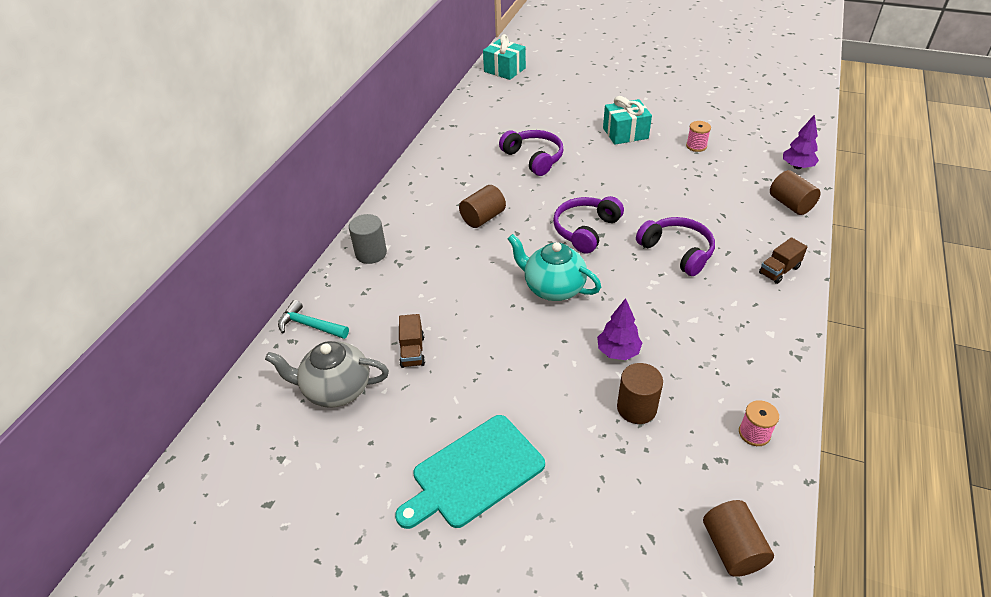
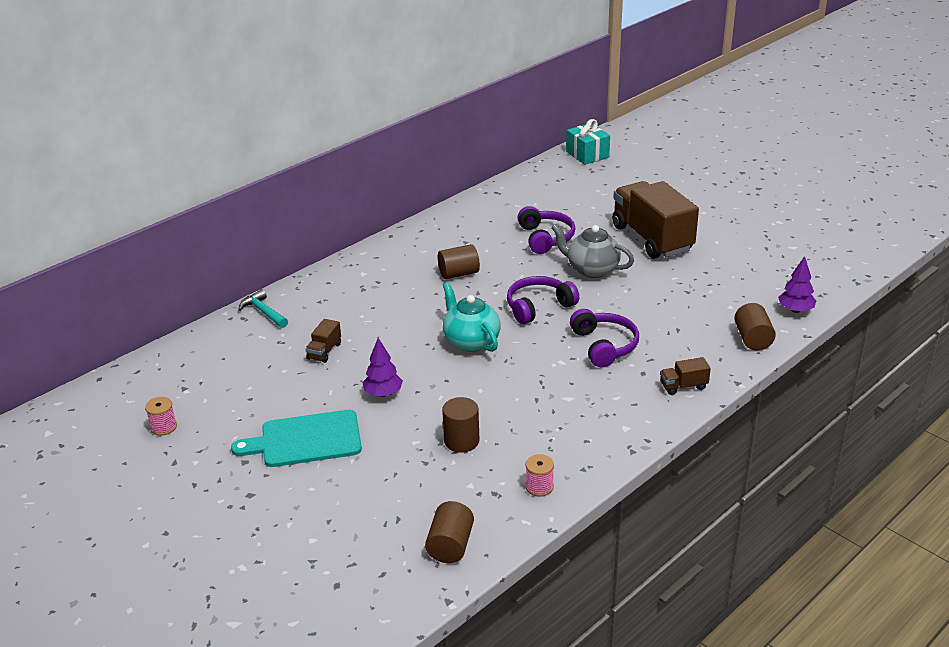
camera: 25 degrees right, 10 degrees down
(336, 389) = (251, 359): grey teapot -> grey teapot (591, 269)
(371, 253) = (347, 275): grey cylinder -> none
(618, 352) = (482, 400): purple tree -> purple tree (383, 393)
(625, 133) = (652, 238): turquoise gift -> brown truck
(696, 146) = (711, 267): pink spool -> pink spool (164, 427)

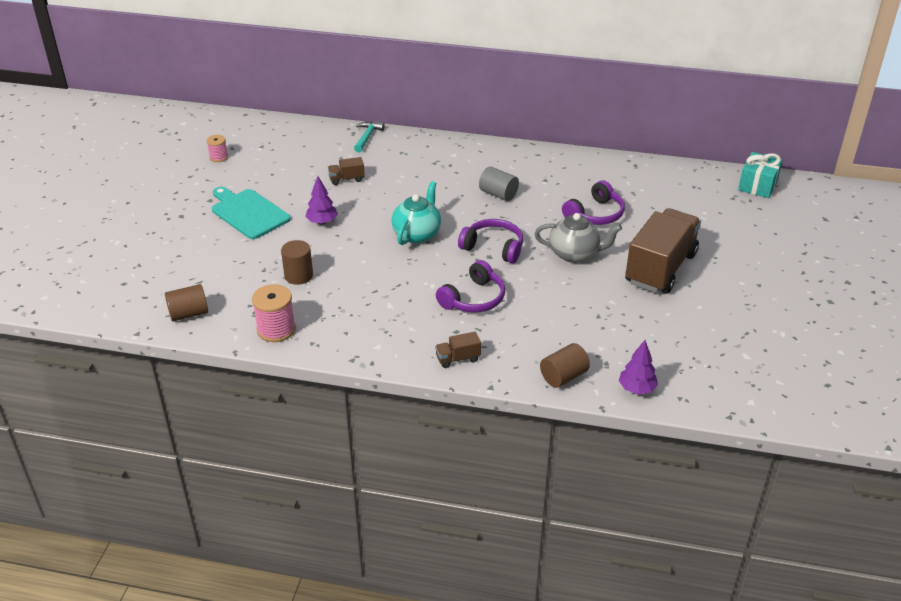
camera: 55 degrees right, 5 degrees up
(459, 273) = (498, 194): brown cylinder -> grey cylinder
(539, 487) = (276, 329): pink spool -> pink spool, size x1.69
(591, 269) = (575, 254): grey teapot -> grey teapot turned 105 degrees clockwise
(683, 386) = (458, 358): brown truck -> brown truck turned 60 degrees counterclockwise

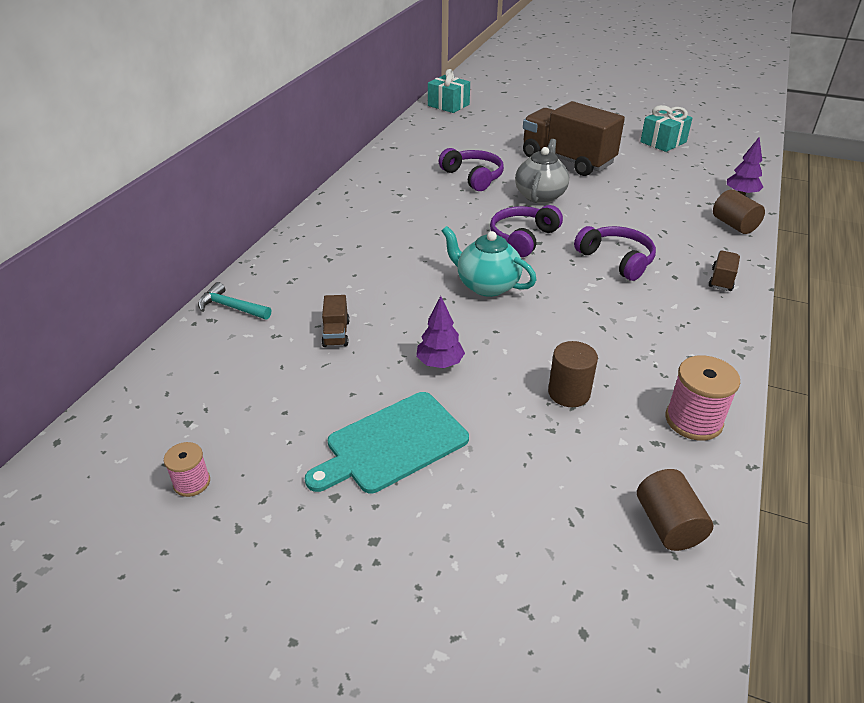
camera: 80 degrees left, 0 degrees up
(458, 358) = (721, 280): brown truck -> brown truck turned 150 degrees counterclockwise
(498, 194) = (418, 224): grey cylinder -> none
(748, 338) = (663, 142): none -> turquoise gift

